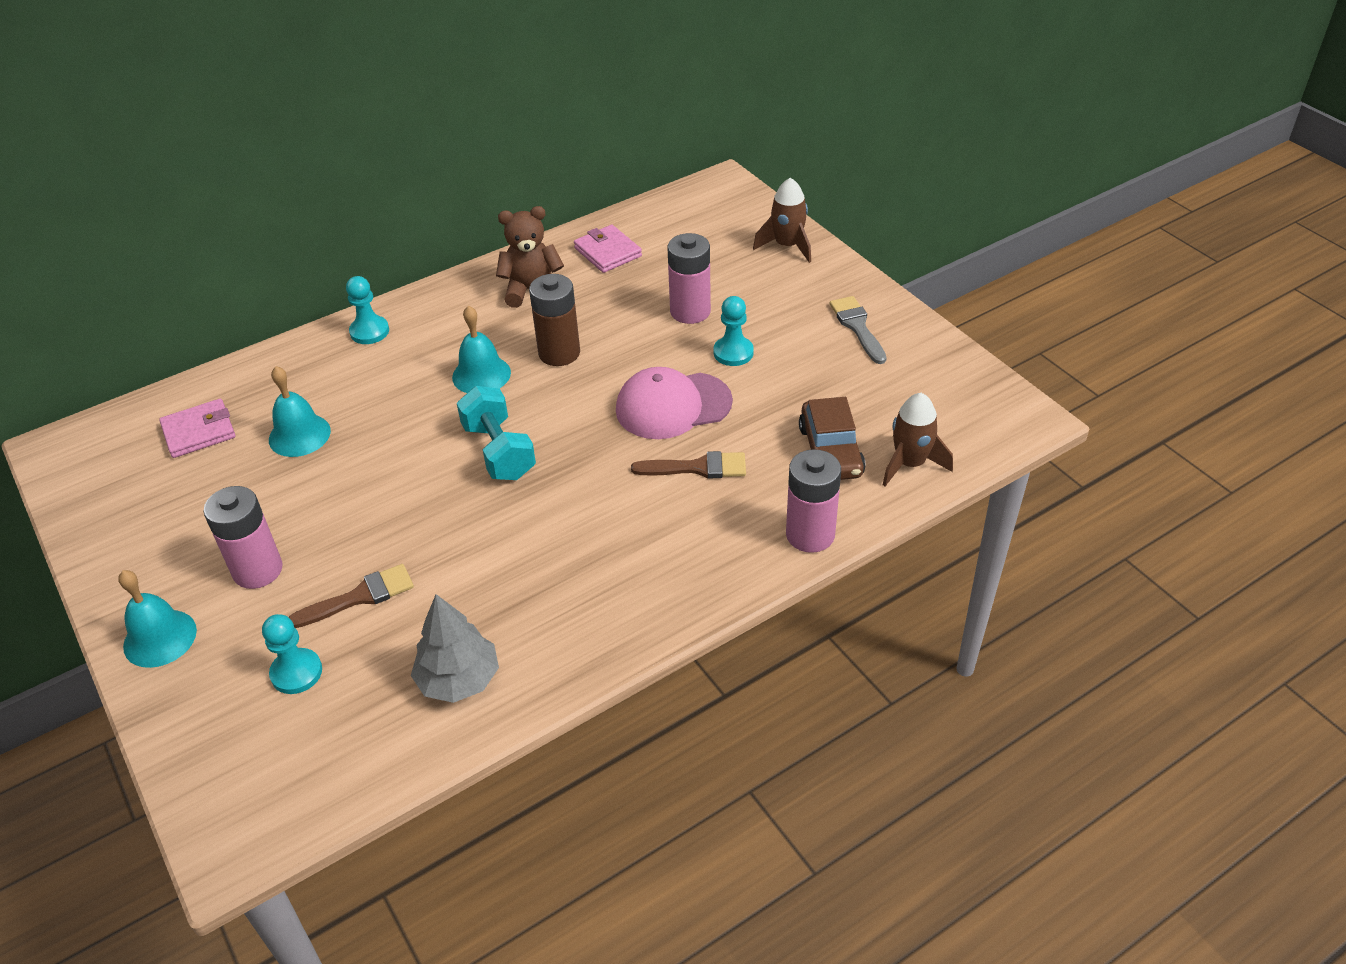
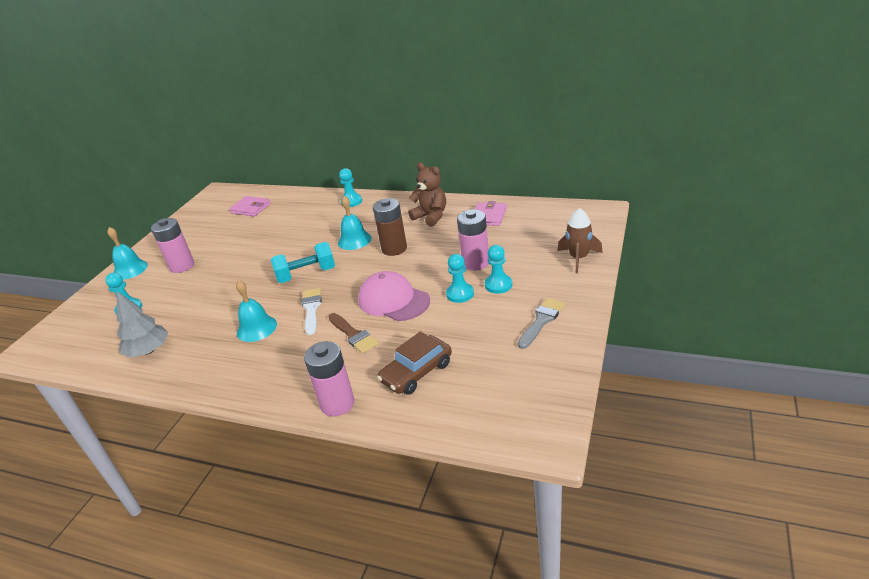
camera: 55 degrees right, 10 degrees down
(299, 435) = (269, 227): turquoise bell -> turquoise bell (256, 328)
(360, 597) = (183, 297): brown brush -> none
(499, 451) = (306, 275): turquoise dumbbell -> turquoise dumbbell turned 45 degrees clockwise
(589, 479) = (311, 309): none -> white brush
(756, 319) = (498, 285): none -> turquoise pawn
(910, 463) = (440, 410): brown rocket -> none

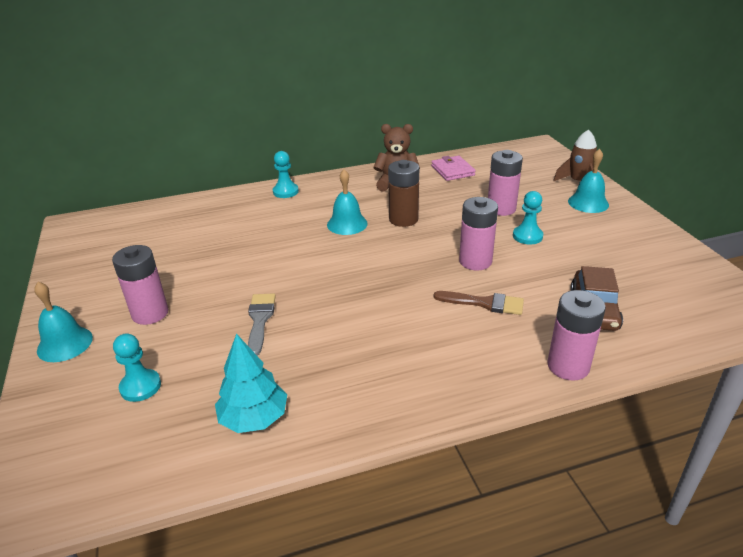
camera: 40 degrees left, 0 degrees up
(148, 351) = (254, 418): grey tree -> turquoise tree
(251, 208) = (157, 228): pink wallet -> none
(256, 328) = (366, 338): turquoise bell -> turquoise bell (588, 203)
(306, 275) = (342, 269): turquoise dumbbell -> none
(311, 309) = (401, 297): white brush -> none
(393, 300) = (475, 261): pink cap -> pink battery
(498, 285) = (548, 219): turquoise pawn -> none
(541, 321) = (625, 234): grey brush -> grey brush (260, 320)

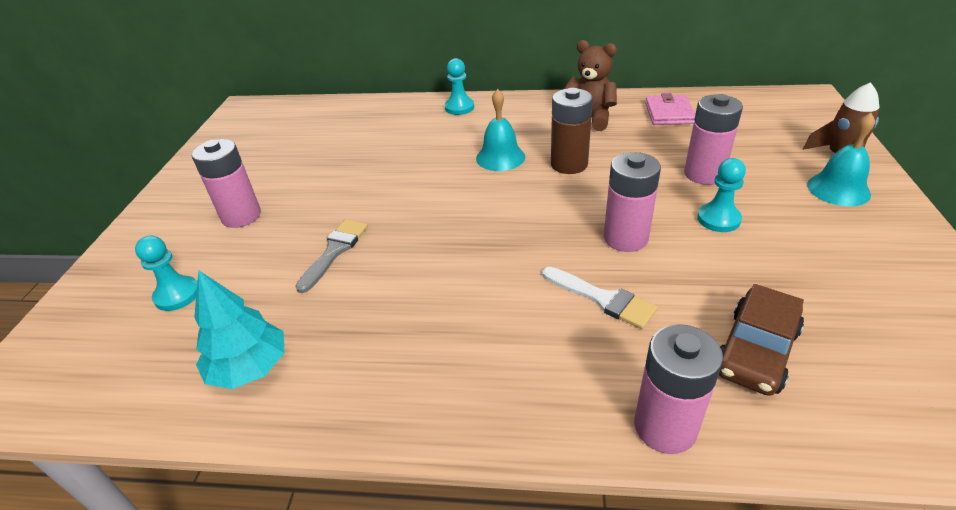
camera: 25 degrees right, 5 degrees up
(65, 344) = (151, 229): turquoise bell -> none
(484, 303) = (602, 299): brown brush -> white brush

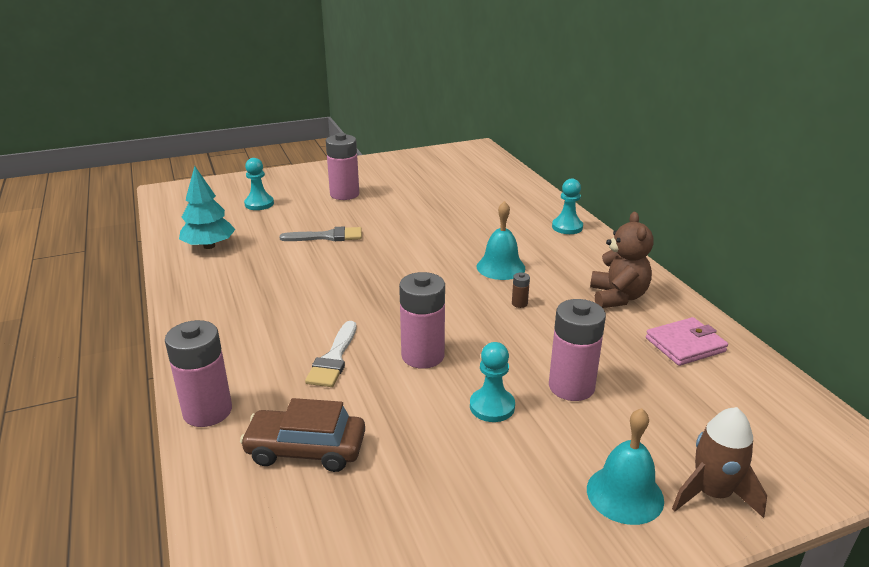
camera: 60 degrees right, 10 degrees down
(569, 164) = (519, 303): brown battery -> brown battery, size x0.42

